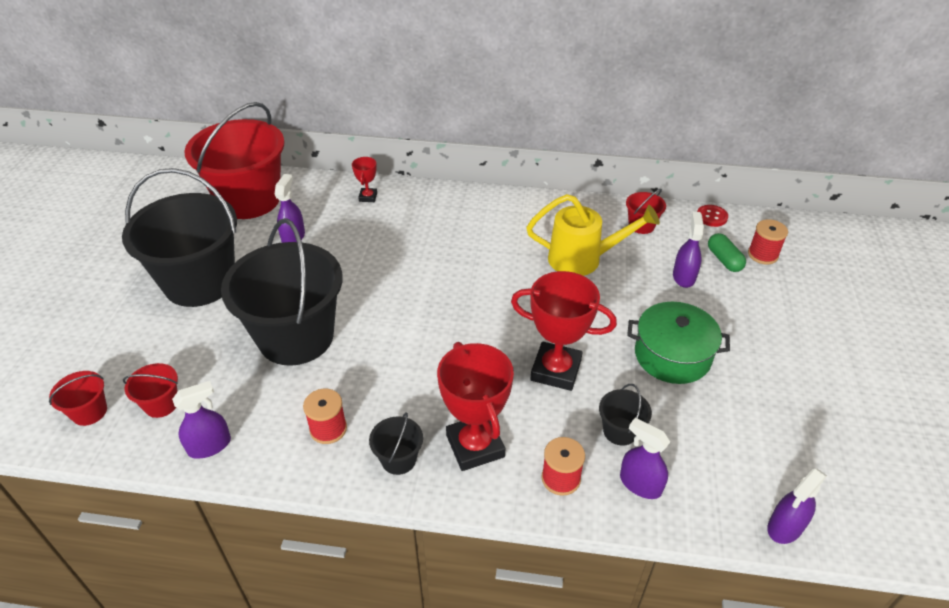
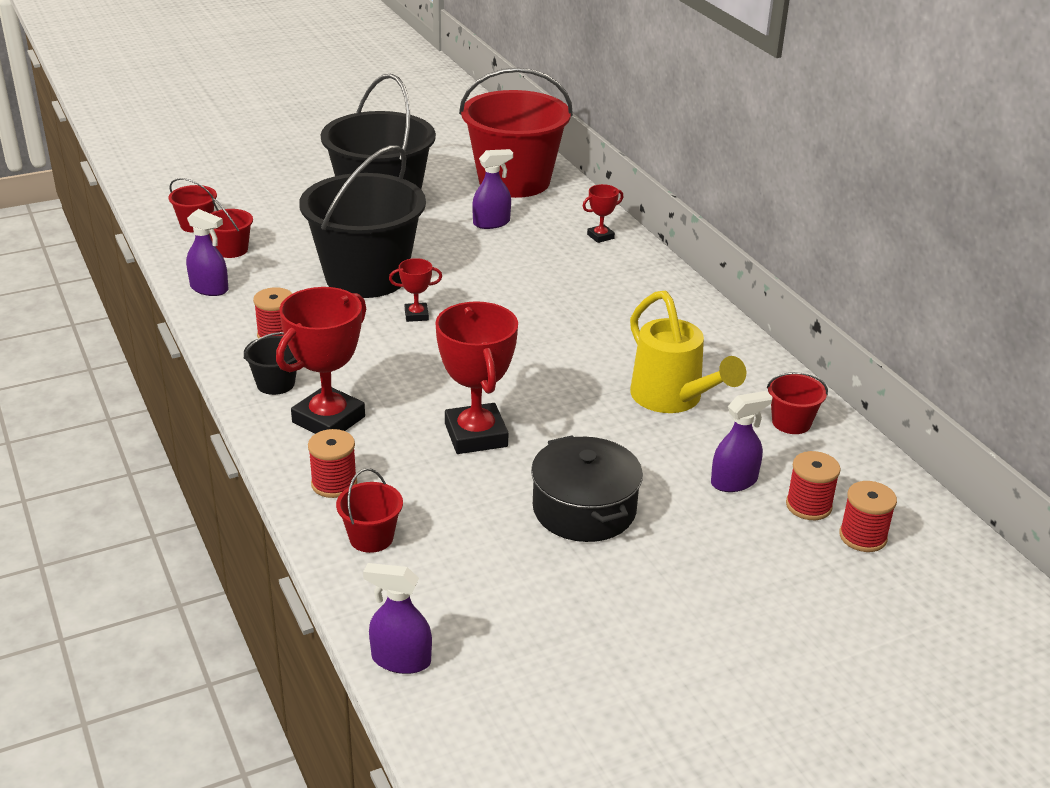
camera: 55 degrees right, 10 degrees down
(378, 333) = (416, 315): none -> red trophy
(620, 431) = (431, 503): black bucket -> none
(640, 484) = (371, 537): purple spray bottle -> red bucket
(672, 355) = (584, 509): green pot -> black pot
(711, 217) = (886, 473): red button -> none
(724, 260) = (808, 506): green capsule -> red spool

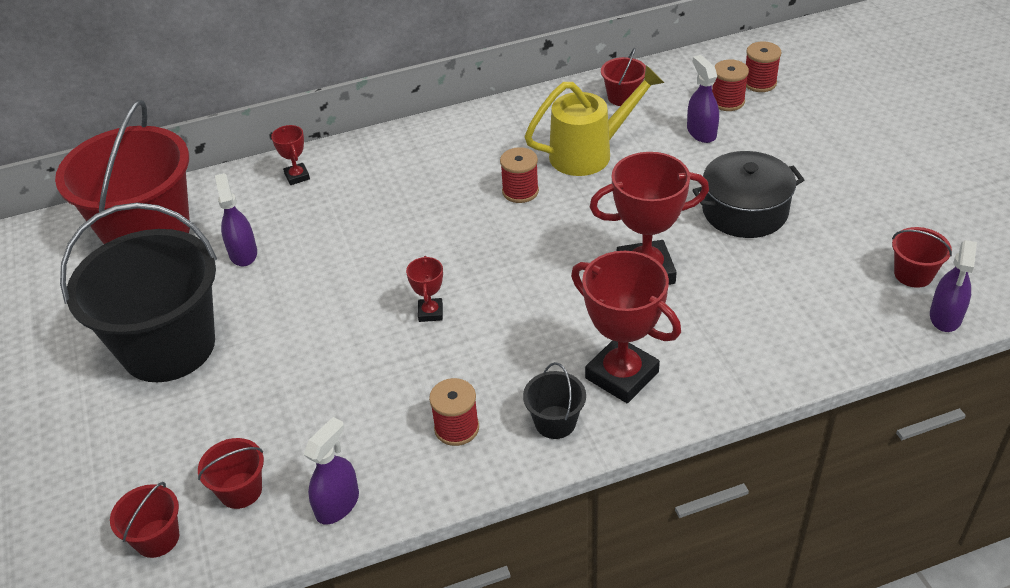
camera: 80 degrees left, 10 degrees up
(334, 484) = (726, 366): red spool -> red spool (520, 191)
(366, 277) = (340, 355): black bucket -> none
(371, 537) = (800, 338): red bucket -> red bucket (913, 274)

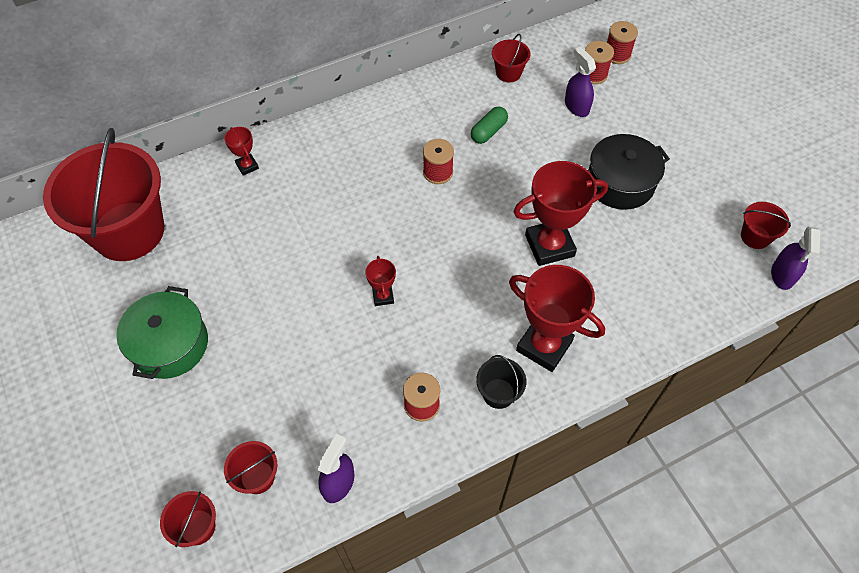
camera: 10 degrees left, 15 degrees up
(168, 347) = (170, 344): black bucket -> green pot
(243, 253) = (215, 247): purple spray bottle -> none
(589, 153) = (488, 131): yellow watering can -> green capsule

